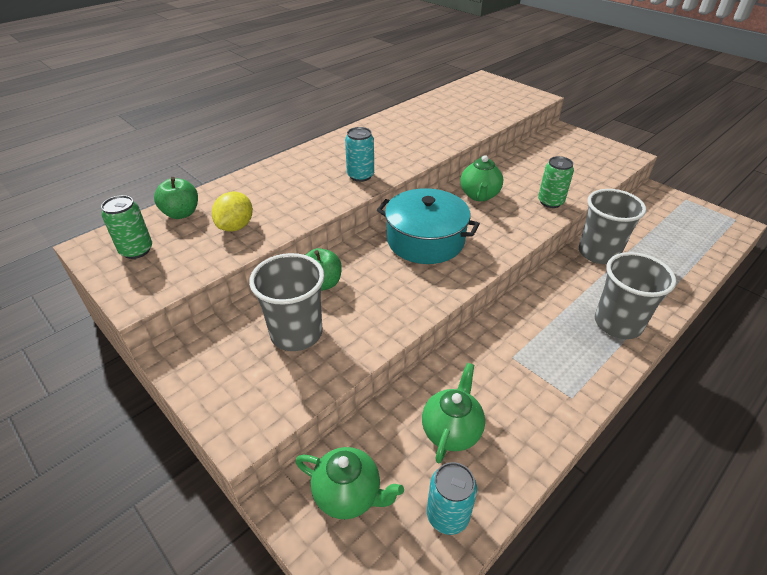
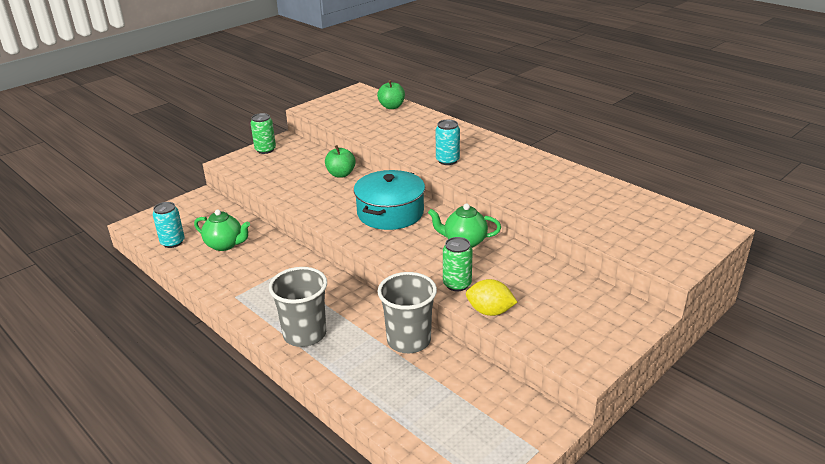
camera: 90 degrees right, 10 degrees down
(136, 250) = (352, 101): green can -> green can (265, 150)
(236, 226) = (376, 124): yellow lemon -> yellow lemon (490, 311)
(296, 333) = (295, 170): grey cup -> none
(348, 495) = (197, 212): green teapot -> none

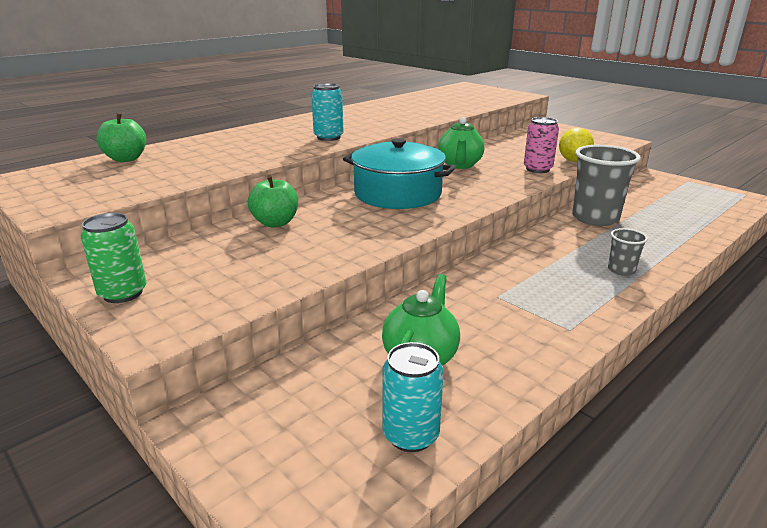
camera: 90 degrees left, 5 degrees down
(304, 334) = (621, 270): grey cup -> grey cup, size x0.48
(457, 284) = (537, 169): green can -> pink can

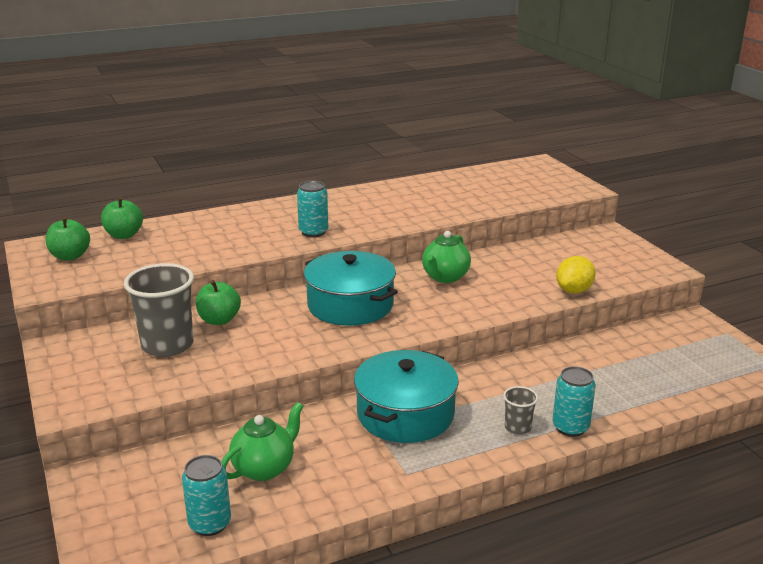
camera: 20 degrees right, 0 degrees up
(71, 181) = (70, 256): none -> green apple
(123, 293) = (68, 368): green can -> none
(512, 278) = (405, 414): none -> turquoise pot
(537, 169) = (520, 296): pink can -> none
(595, 218) = (558, 363): grey cup -> grey cup (167, 345)
(662, 262) = (570, 427): none -> turquoise can

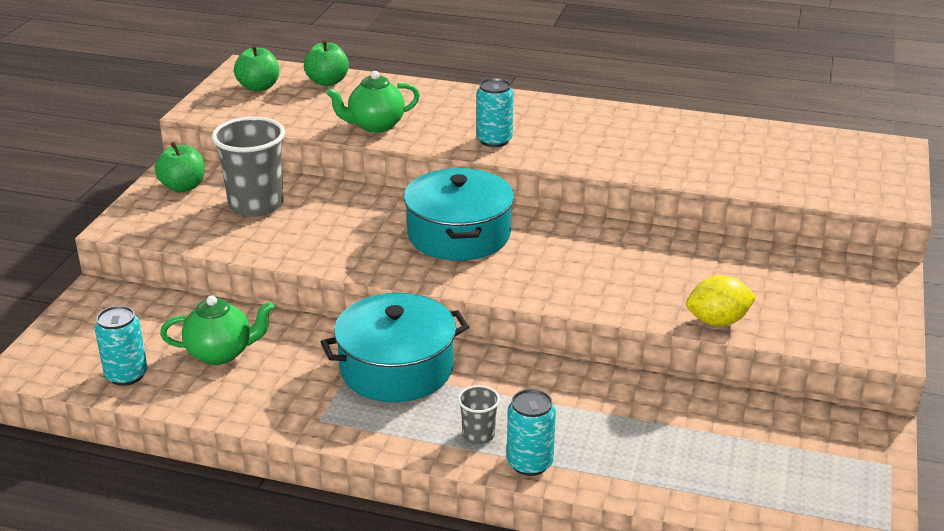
camera: 40 degrees right, 5 degrees up
(219, 320) = (327, 199): green apple -> green apple (183, 187)
(445, 277) = (597, 245): green teapot -> green teapot (375, 126)

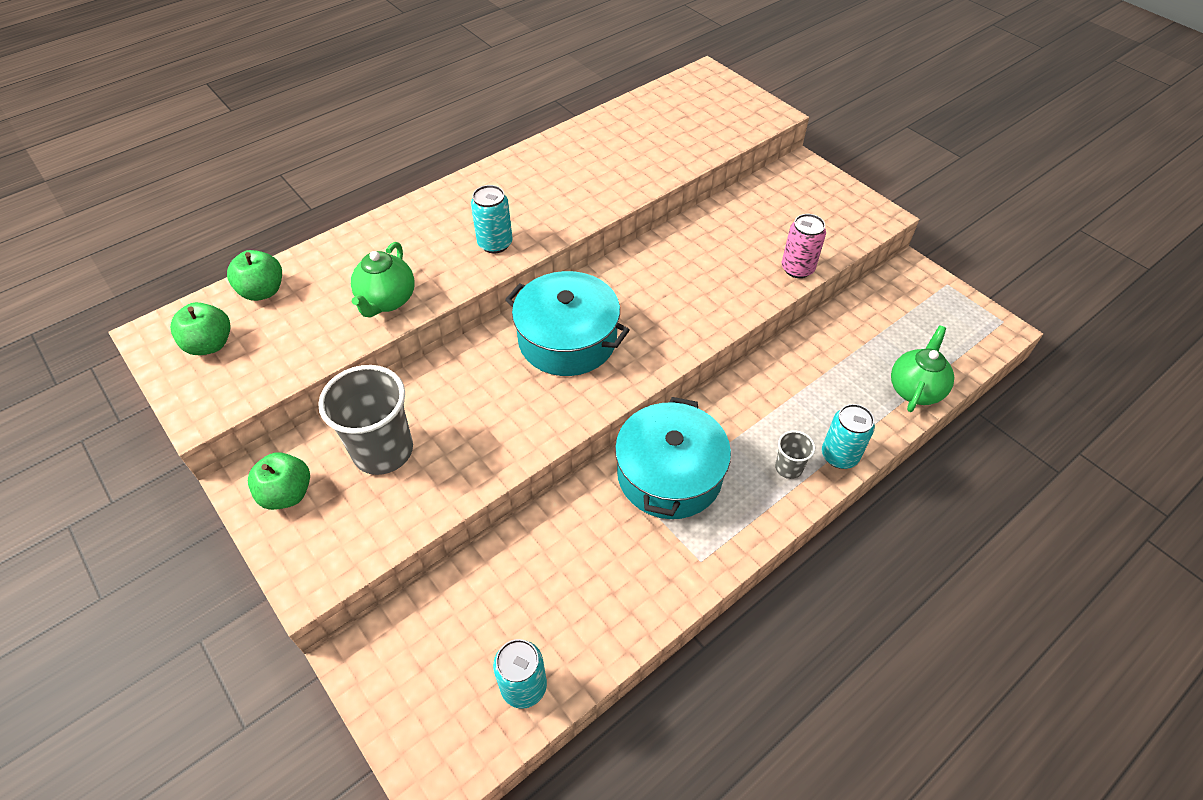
camera: 55 degrees left, 20 degrees up
(221, 353) = (551, 590): green teapot -> green teapot (915, 389)
(717, 321) = (797, 268): yellow lemon -> pink can

